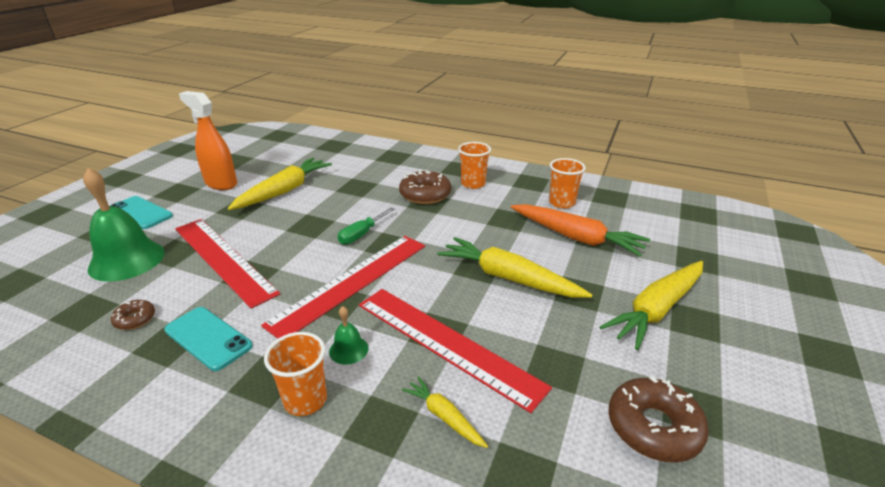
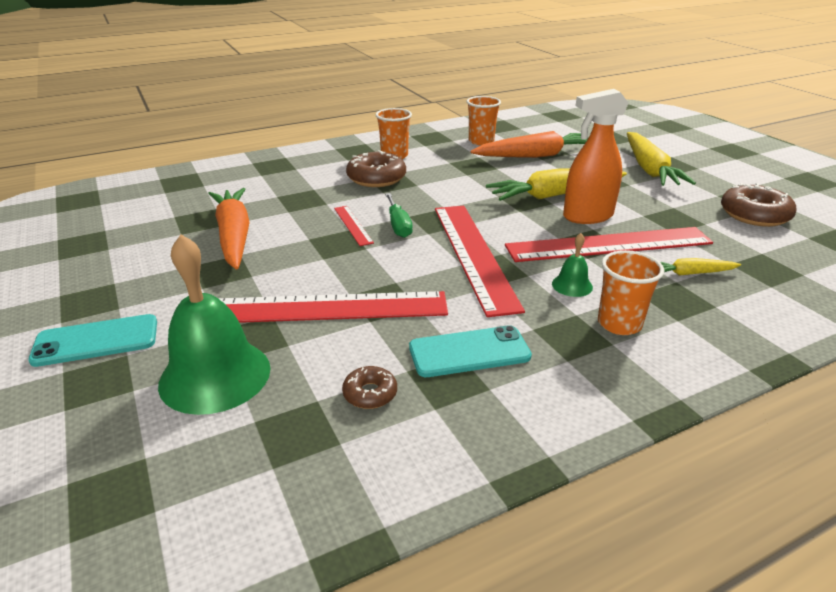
camera: 50 degrees left, 0 degrees up
(221, 183) = (132, 266): orange spray bottle -> orange spray bottle (587, 216)
(284, 191) = (234, 236): yellow carrot -> orange carrot
(342, 219) = (353, 225): none -> red ruler

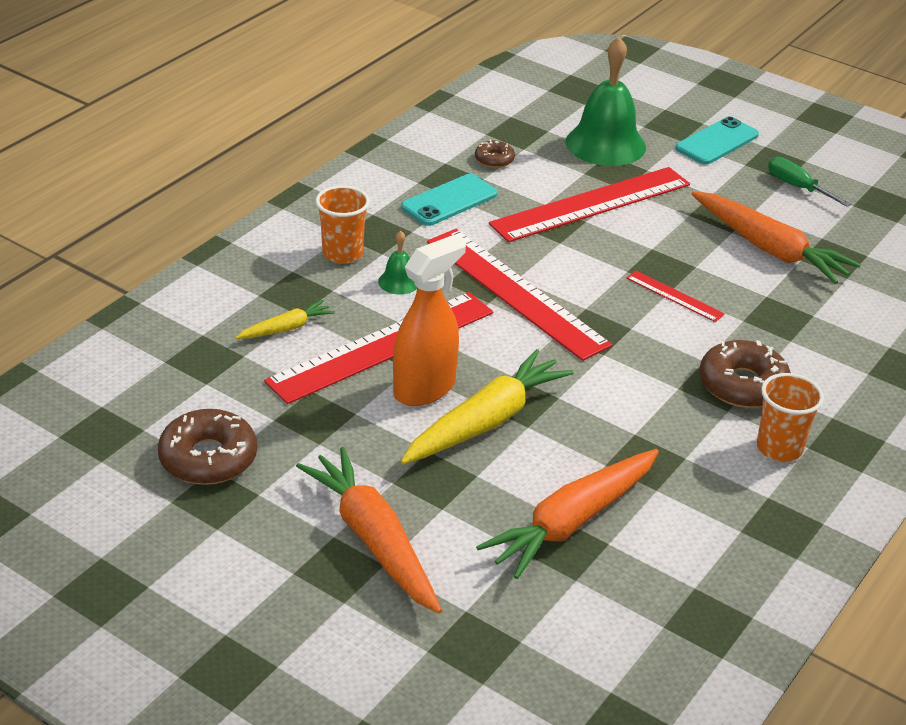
camera: 150 degrees right, 5 degrees up
(398, 225) = (627, 309): green screwdriver -> green screwdriver (797, 187)
(481, 141) = (692, 543): orange cup -> none
(649, 169) = (373, 540): yellow carrot -> orange carrot

